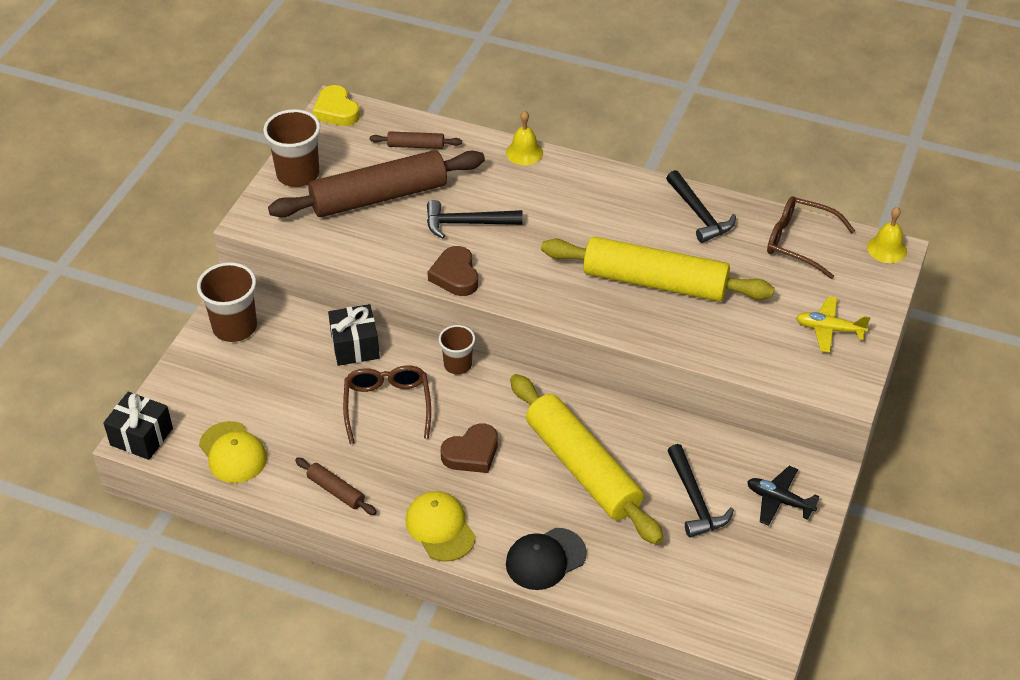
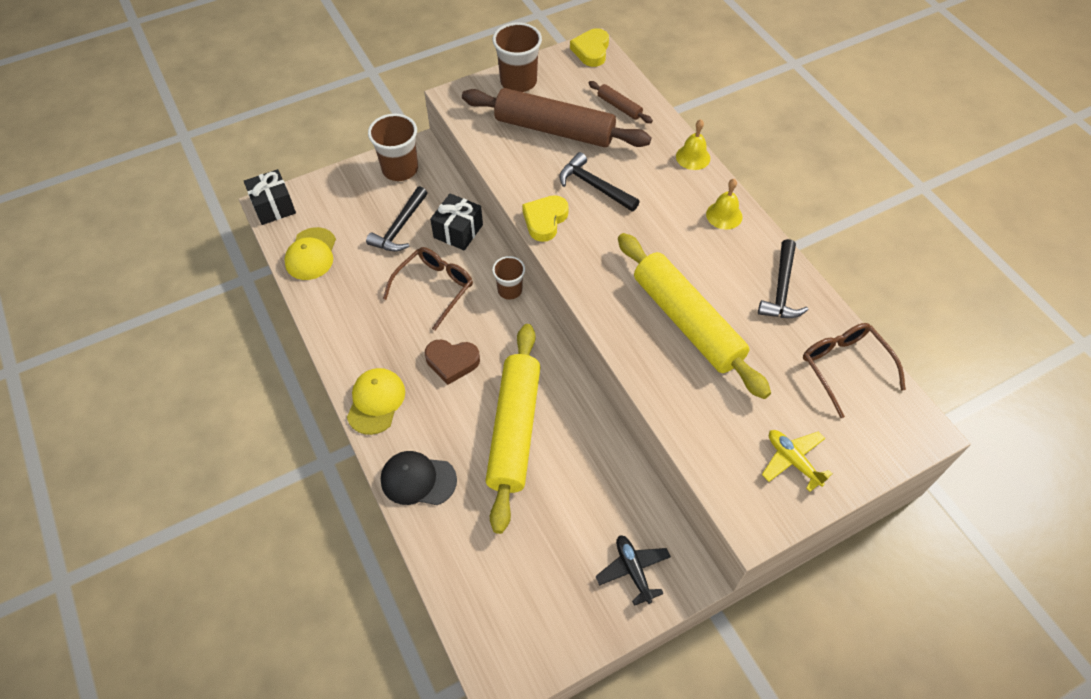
camera: 40 degrees right, 10 degrees up
(336, 491) = (341, 325): brown rolling pin -> none
(455, 275) = (545, 220): brown heart -> yellow heart
(695, 500) = (569, 518): black hammer -> black hammer (400, 227)
(887, 249) = (921, 425): yellow bell -> yellow bell (724, 215)

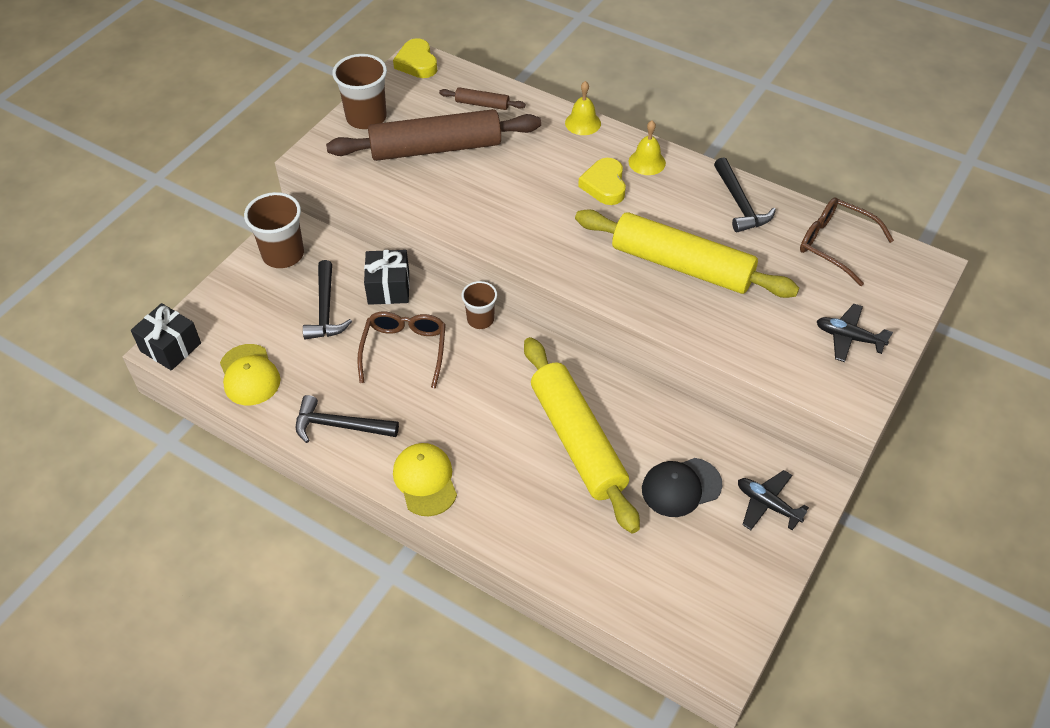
camera: 30 degrees left, 5 degrees down
(418, 480) = (520, 529): black cap -> black cap (681, 487)
(452, 362) = (473, 409): brown heart -> none
(545, 220) = (489, 233): yellow heart -> yellow heart (604, 185)
(594, 186) = (512, 184): black hammer -> black hammer (339, 426)
(792, 460) = (848, 337): yellow plane -> black plane

